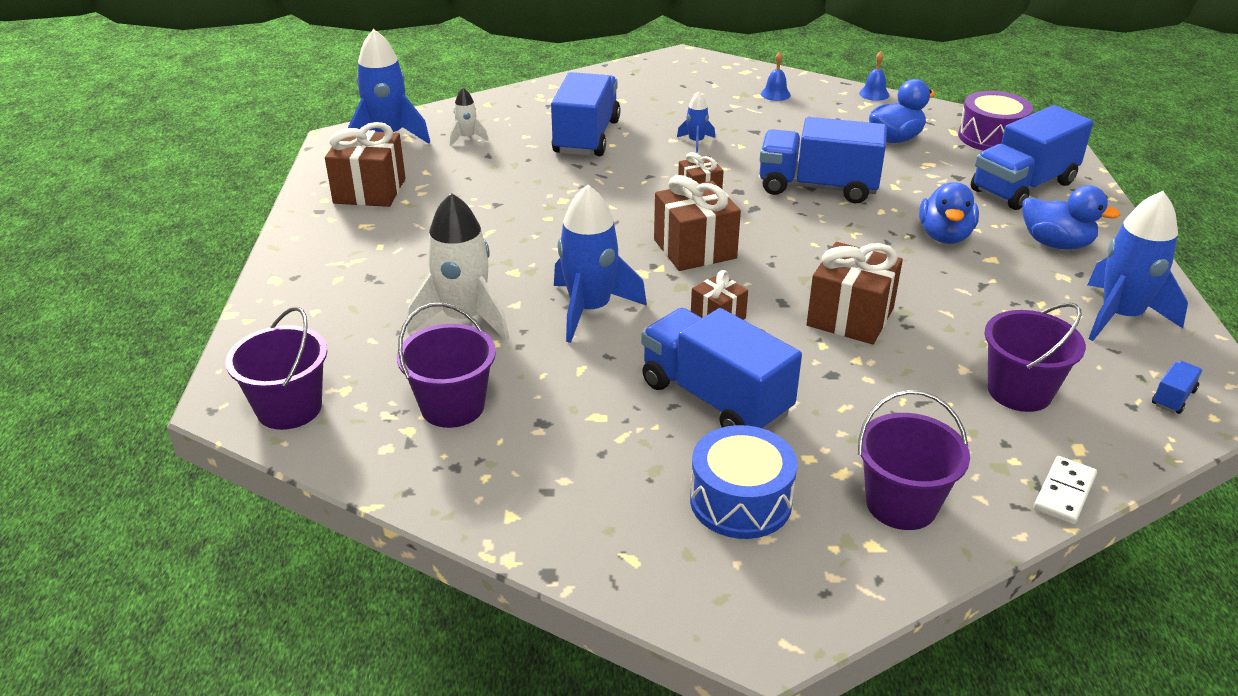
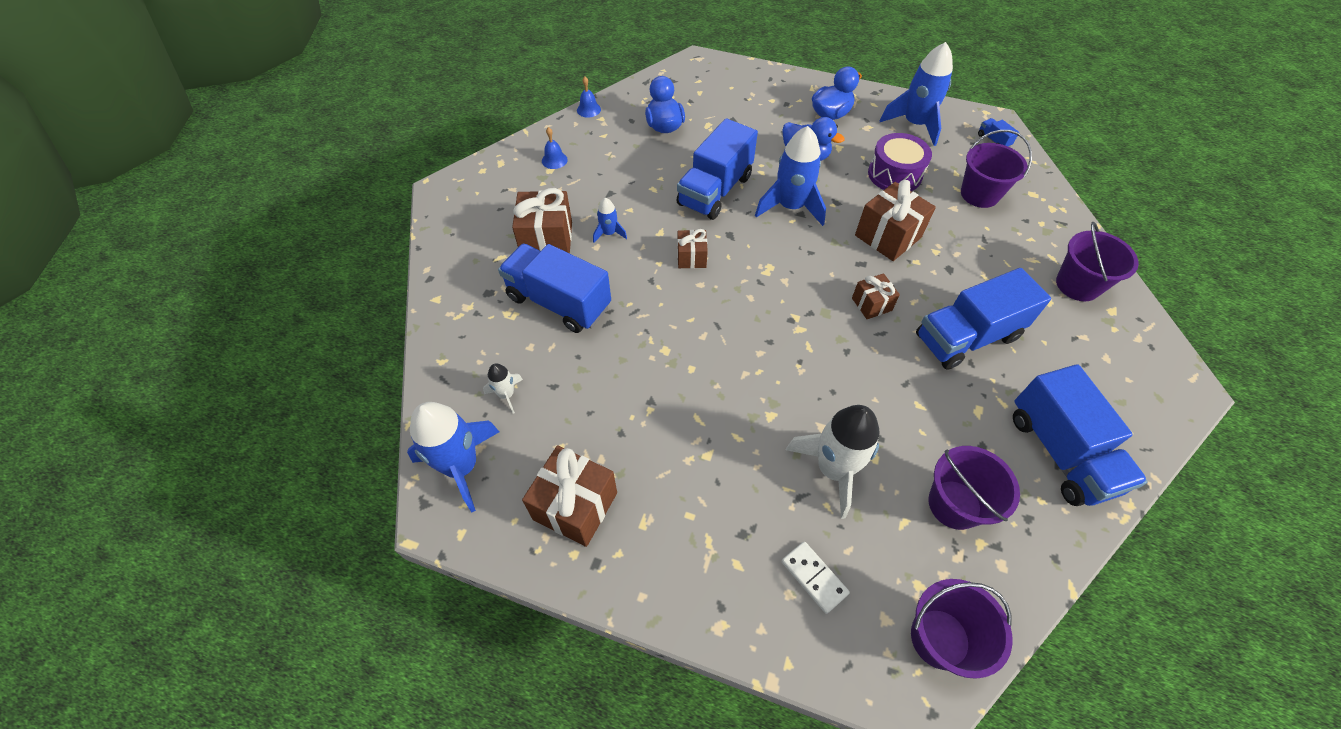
camera: 70 degrees left, 20 degrees up
(590, 309) = (842, 377): blue rocket -> blue rocket (790, 207)
(695, 249) = (776, 288): brown gift -> brown gift (547, 239)
(740, 501) = (1072, 358): blue drum -> none
(991, 137) = (686, 83): purple drum -> purple drum (894, 174)
(1023, 186) = (757, 98): blue truck -> blue truck (1060, 452)
(1064, 493) = (1070, 216): white domino -> white domino (814, 577)

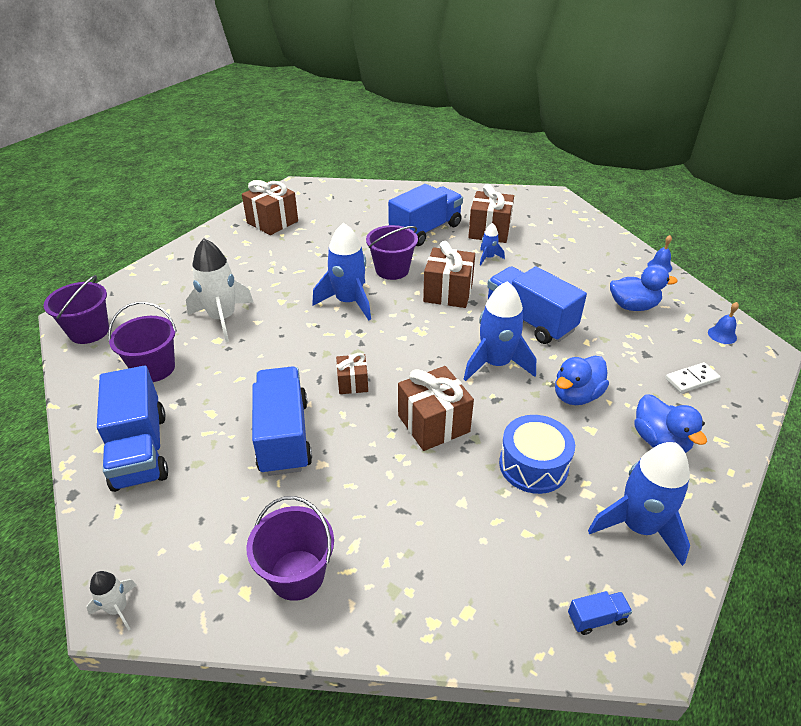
camera: 105 degrees right, 15 degrees down
(462, 466) = (320, 192): blue rocket -> blue rocket (348, 302)
(506, 395) = (359, 207): white rocket -> white rocket (118, 608)
(554, 160) = (584, 242): blue bell -> blue bell (722, 335)
(691, 257) = (448, 293): brown gift -> brown gift, size x1.74
(814, 577) = (165, 293): white domino -> white domino (691, 379)
(894, 174) = (533, 465): purple drum -> blue drum
(979, 194) = (480, 542): purple bucket -> purple bucket (392, 270)
(1060, 452) = (140, 450): blue truck -> blue truck turned 105 degrees counterclockwise

